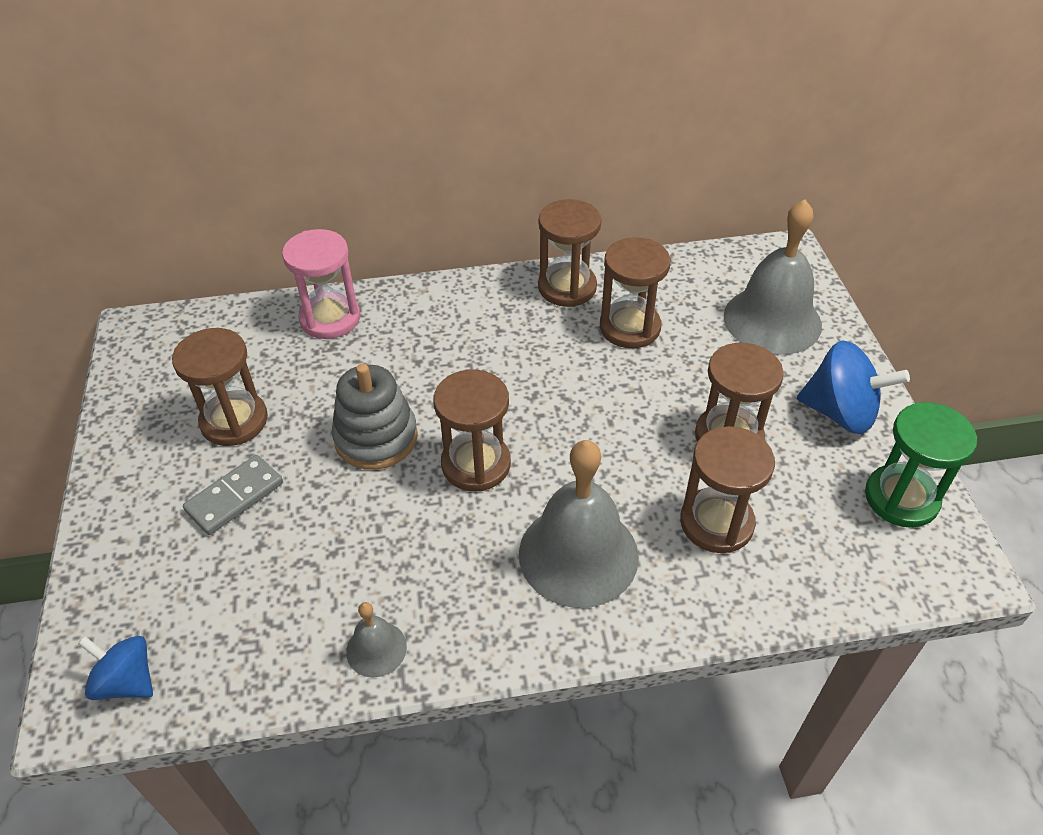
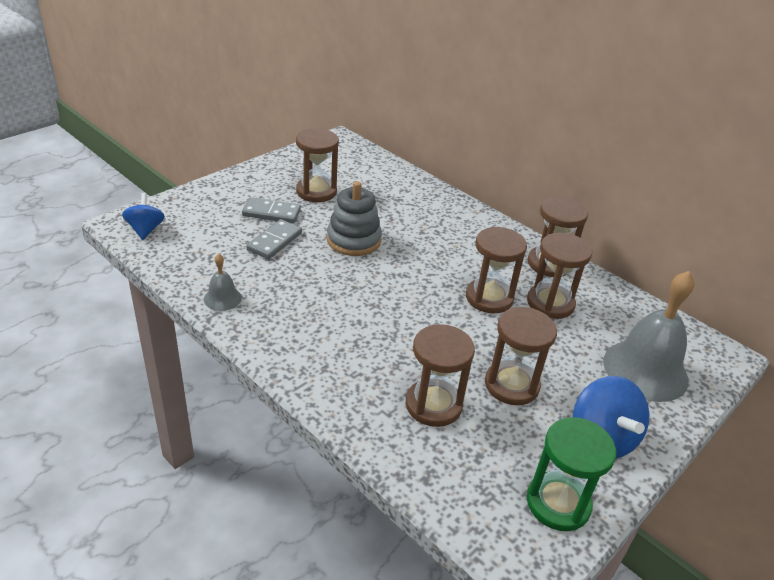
camera: 50 degrees right, 10 degrees down
(304, 525) = (275, 241): none -> grey domino
(330, 318) = (416, 190): pink hourglass -> none
(476, 464) = (373, 283): brown hourglass -> brown hourglass (489, 298)
(578, 554) = (350, 350): grey bell -> none

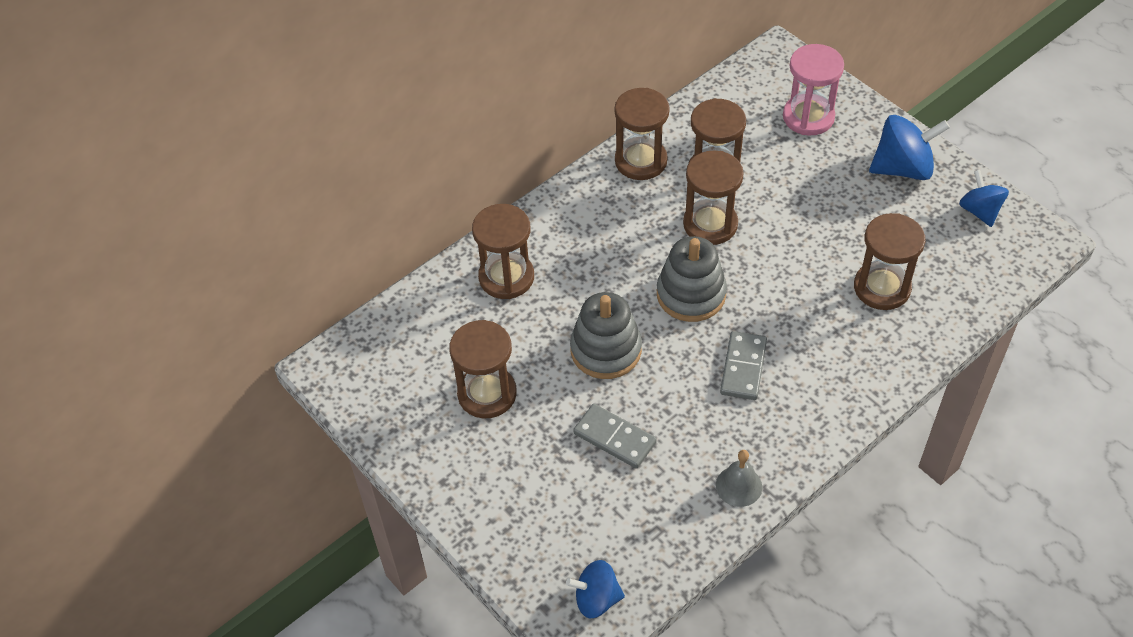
camera: 80 degrees left, 15 degrees up
(271, 213) = (545, 446): grey domino -> grey domino (743, 367)
(411, 283) = (691, 294): none -> grey stacking toy
(511, 385) = (845, 223): brown hourglass -> brown hourglass (506, 277)
(558, 503) = (979, 211): green hourglass -> blue spinning top
(645, 370) = (808, 117): grey bell -> pink hourglass

